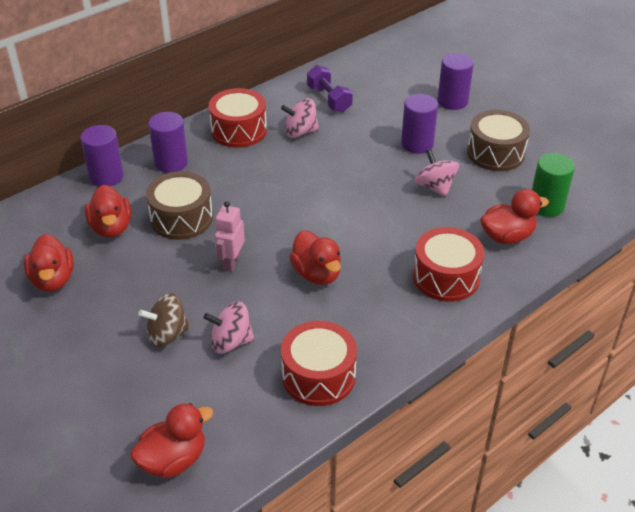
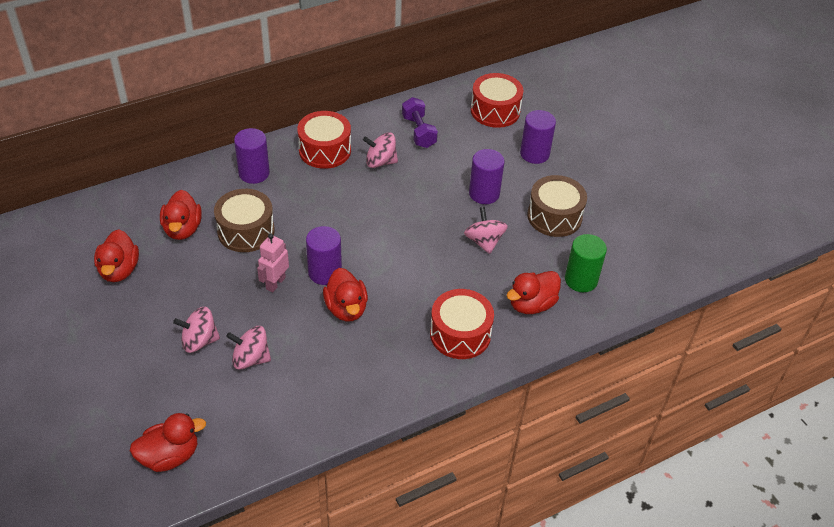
camera: 10 degrees right, 5 degrees up
(106, 176) = (193, 177): purple cylinder -> purple cylinder (325, 272)
(167, 334) = (199, 341): brown spinning top -> pink spinning top
(318, 376) = (315, 406): red drum -> red drum (495, 111)
(507, 236) = (531, 304): red duck -> red duck turned 150 degrees clockwise

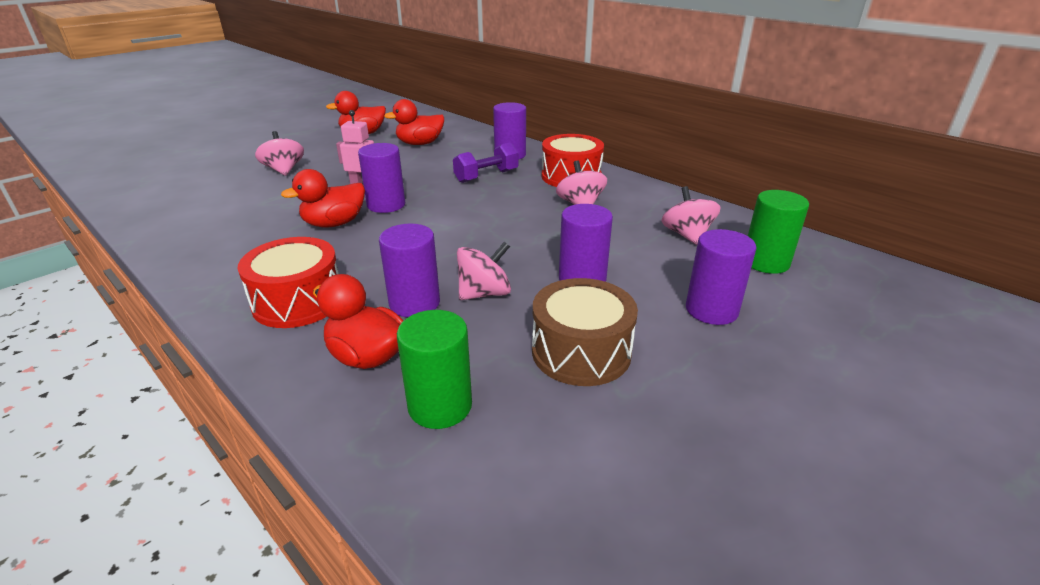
camera: 75 degrees right, 15 degrees down
(170, 456) = (149, 182): red duck -> none
(246, 231) = (429, 164): brown drum -> none
(251, 358) = (261, 192): pink spinning top -> pink spinning top (687, 235)
(418, 132) = (656, 218): purple dumbbell -> purple dumbbell (486, 176)
(483, 276) = (414, 303): none -> purple cylinder
(495, 111) = (765, 262): red drum -> green cylinder

